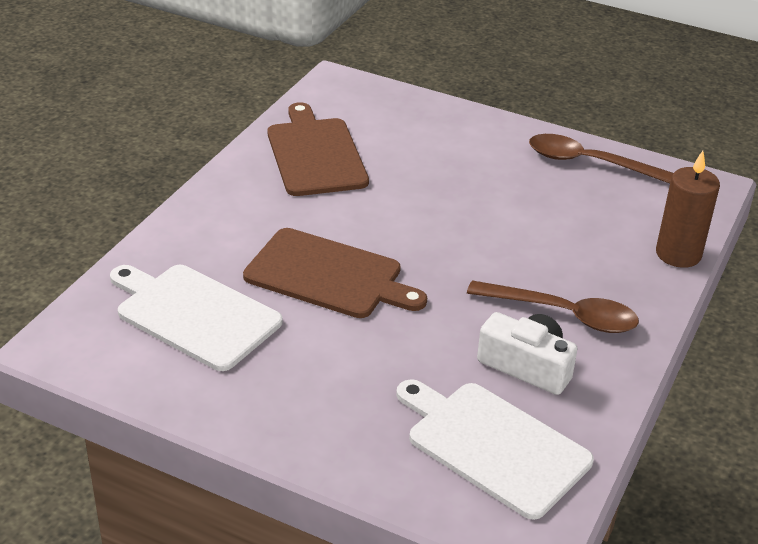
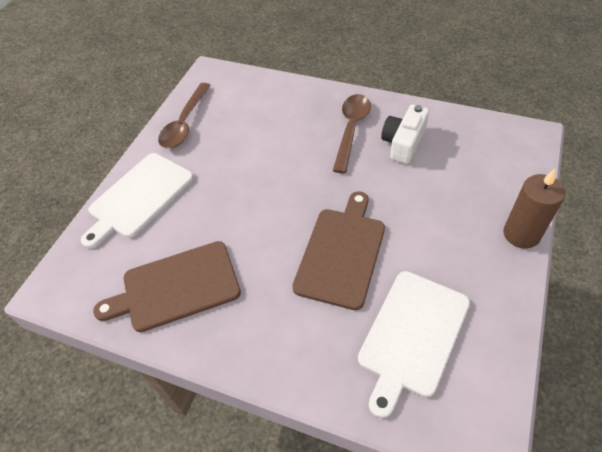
camera: 90 degrees left, 15 degrees up
(493, 445) = (475, 153): white cutting board -> white cutting board (139, 197)
(678, 254) = (281, 84): brown candle -> brown candle (521, 234)

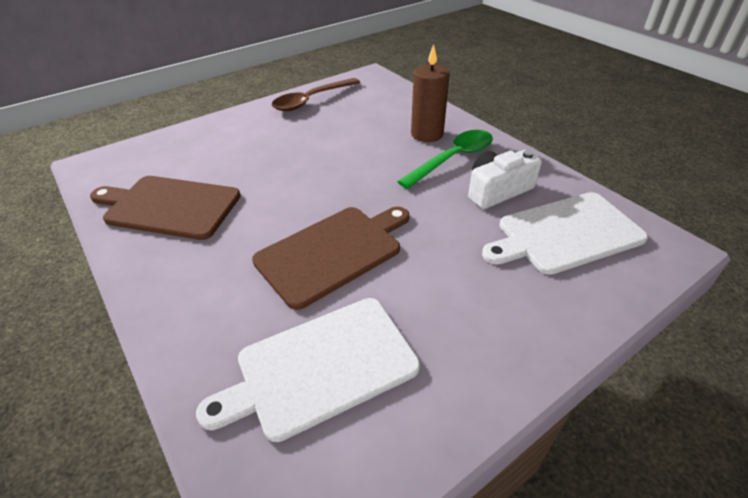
camera: 30 degrees right, 10 degrees down
(139, 197) = (219, 133): white cutting board -> white cutting board (565, 233)
(351, 129) = (453, 159): brown spoon -> green spoon
(521, 234) = (558, 339): brown candle -> brown candle (427, 134)

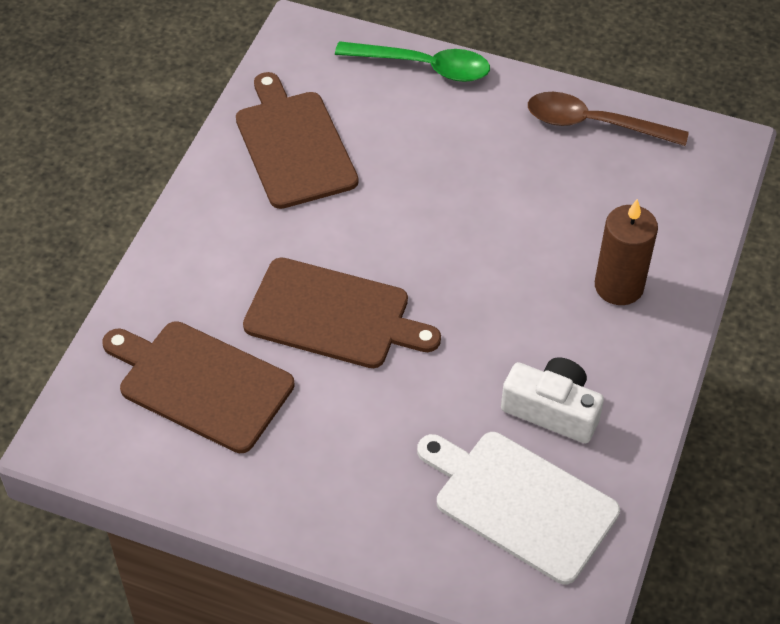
camera: 55 degrees right, 10 degrees up
(321, 366) = (201, 383): white cutting board -> brown cutting board
(453, 159) = (584, 339): green spoon -> green spoon (424, 67)

